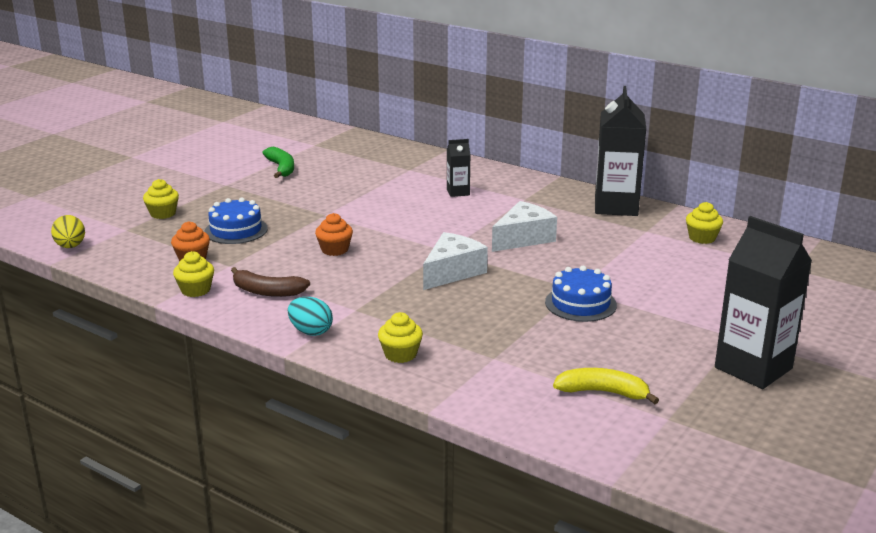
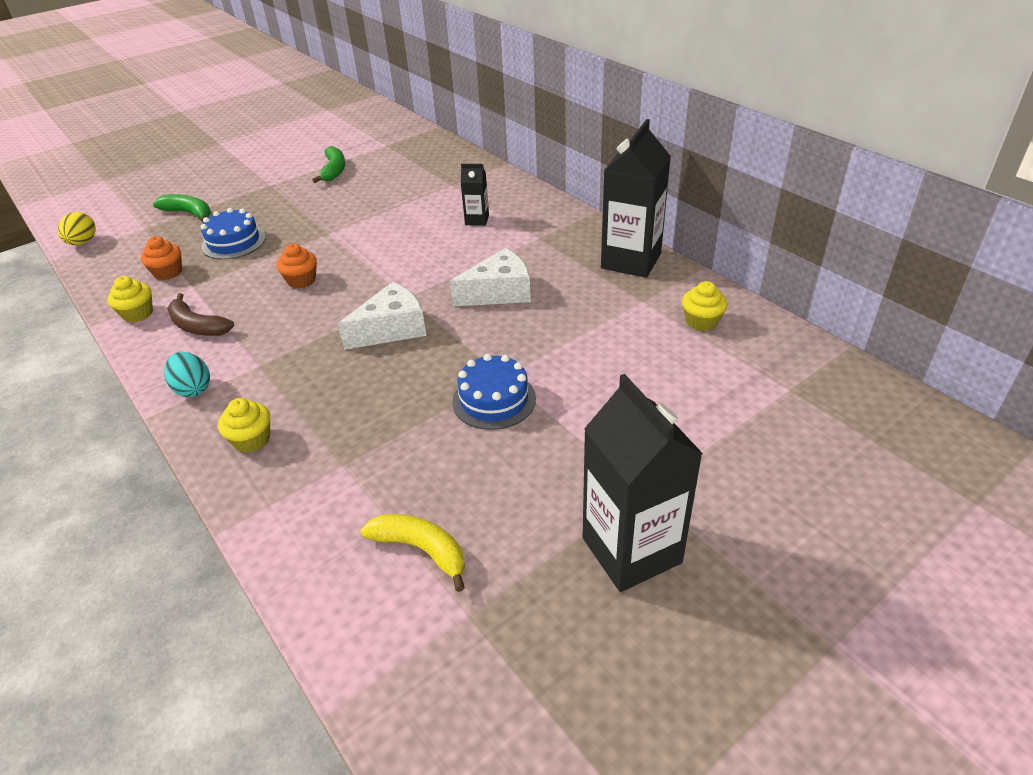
camera: 20 degrees right, 15 degrees up
(163, 213) = (189, 213): yellow cupcake -> green banana

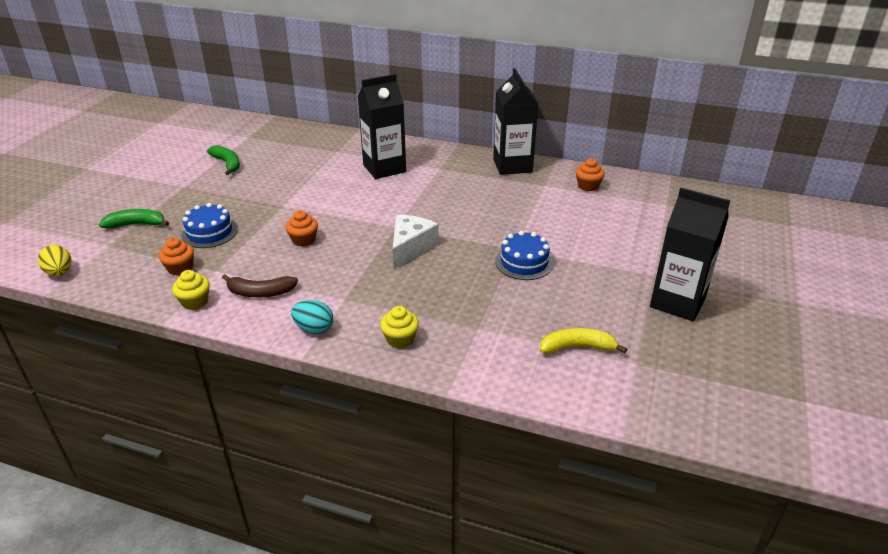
camera: 35 degrees left, 5 degrees down
(477, 220) = (384, 168): black carton -> black carton, size x2.06
(499, 292) = (454, 206): white cheese -> none
(701, 321) = (588, 186): yellow cupcake -> orange cupcake

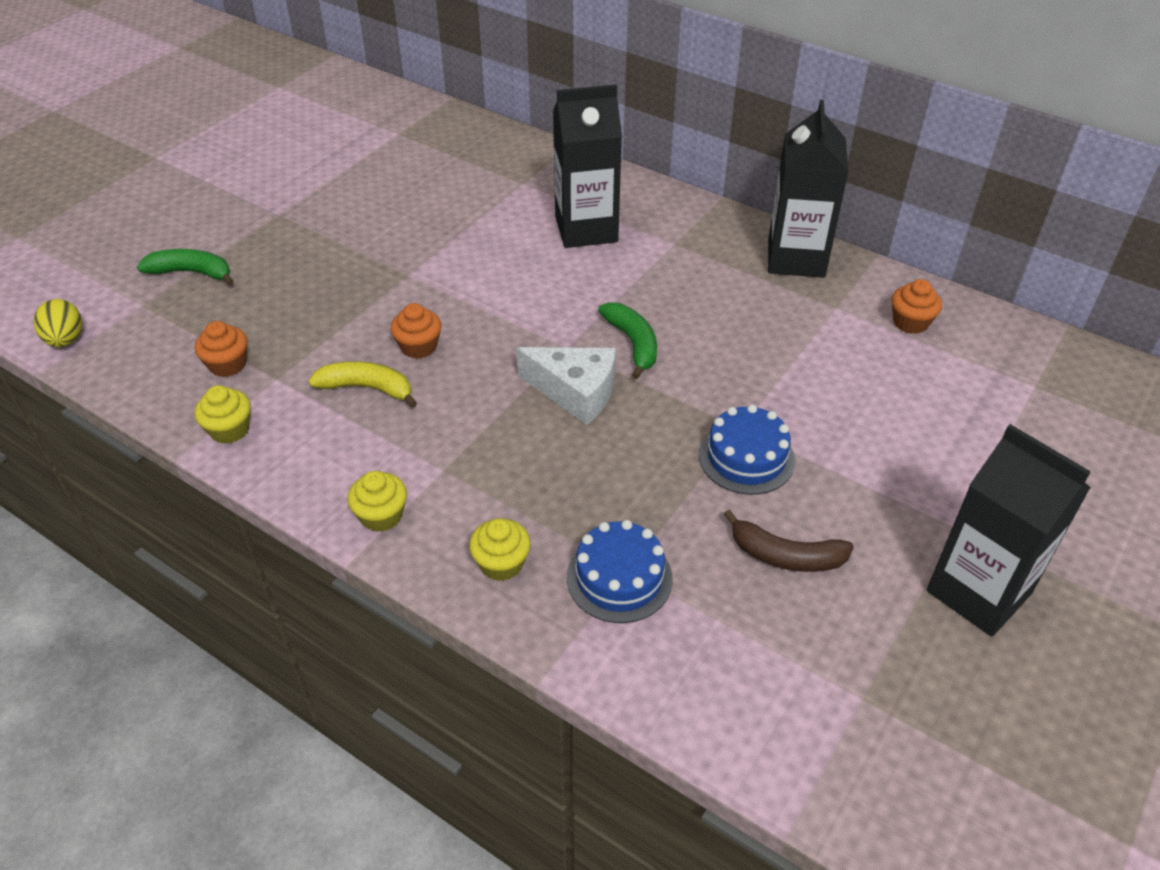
camera: 15 degrees right, 10 degrees up
(209, 232) = (288, 306): blue cake -> blue cake (619, 578)
(227, 164) = (353, 181): green banana -> green banana (632, 343)
(260, 292) = (325, 432): brown banana -> brown banana (785, 555)
(314, 329) = (381, 516): turquoise egg -> yellow cupcake
(410, 247) = (575, 392): white cheese -> white cheese turned 75 degrees clockwise
(577, 347) = (774, 643): yellow banana -> yellow banana (367, 388)

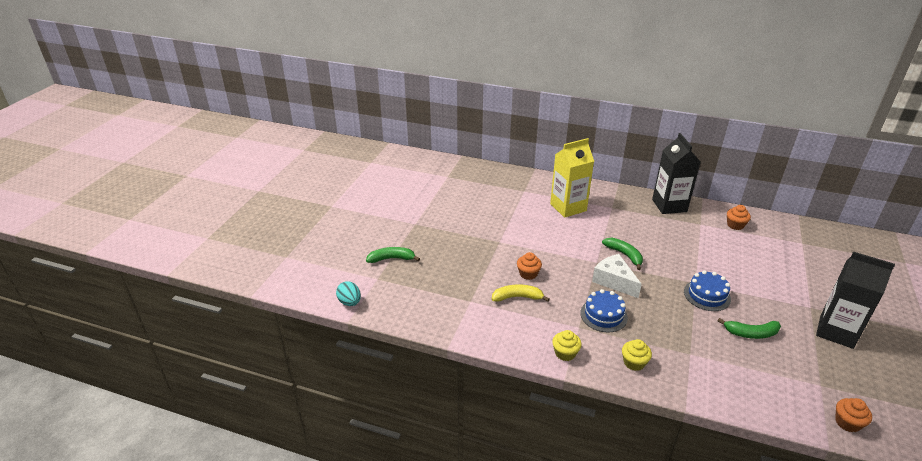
camera: 15 degrees left, 10 degrees down
(65, 340) = (350, 302): yellow egg -> turquoise egg
(227, 364) = (441, 299): orange cupcake -> orange cupcake (847, 423)
(229, 429) = (464, 329): yellow cupcake -> none
(575, 392) = (614, 281): white cheese -> white cheese turned 135 degrees counterclockwise
(586, 229) = (568, 207): black carton -> yellow carton
(619, 578) = (689, 358): blue cake -> blue cake (603, 315)
(785, 555) = (751, 333): brown banana -> green banana

